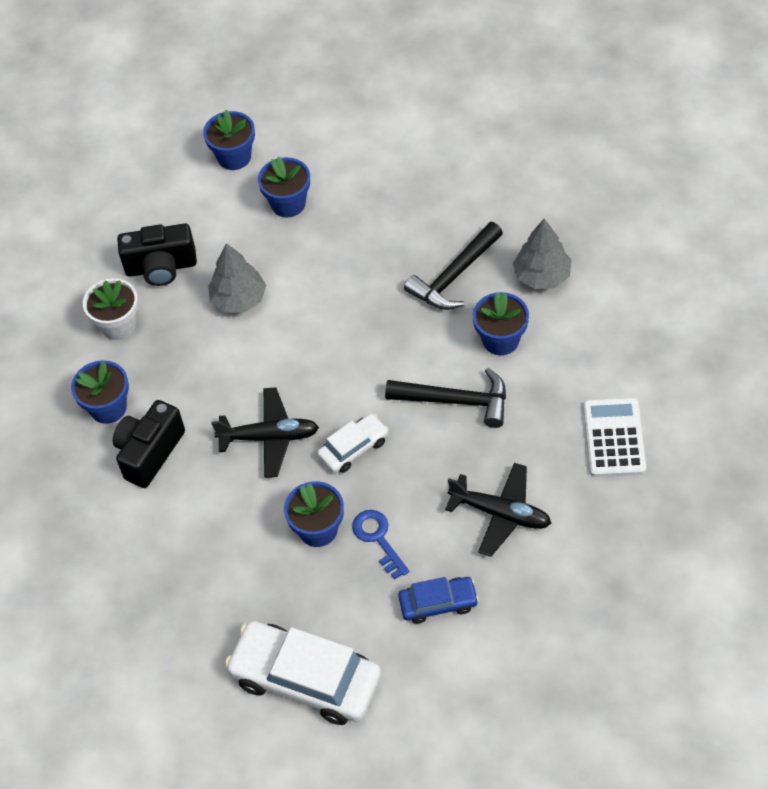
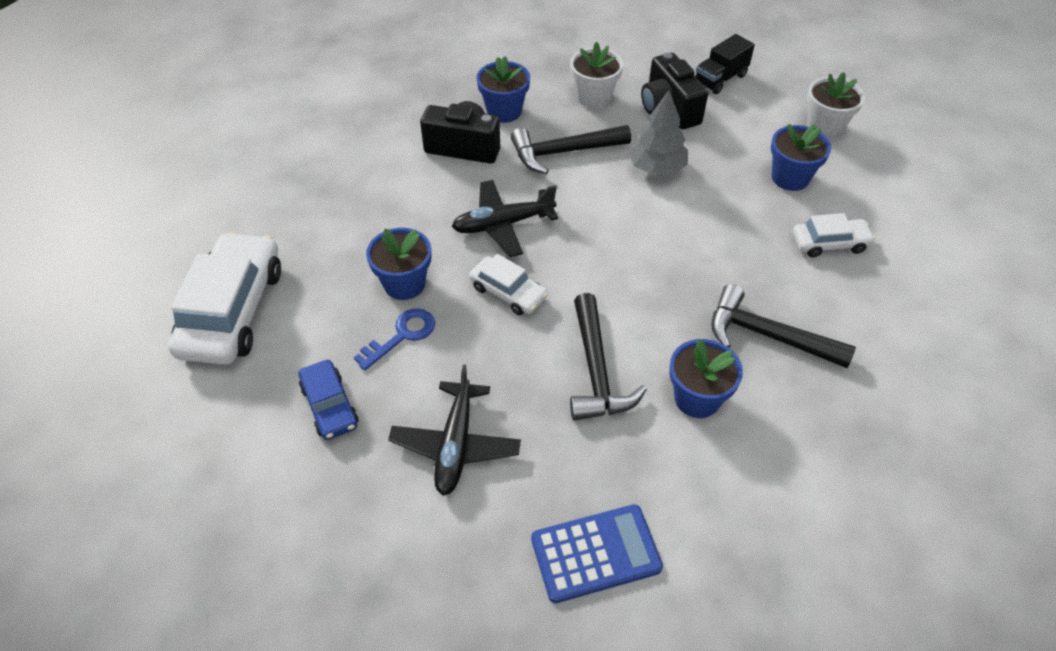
camera: 70 degrees right, 5 degrees down
(134, 214) = (720, 79): none -> black truck
(189, 368) = (564, 152): none -> black hammer
(234, 157) = (824, 127): blue flower pot -> white flower pot
(269, 437) = (503, 224): black plane -> black plane turned 90 degrees clockwise
(373, 202) = (829, 243): none -> white car
(542, 275) = (811, 424): grey tree -> none
(613, 438) = (595, 553): white calculator -> blue calculator

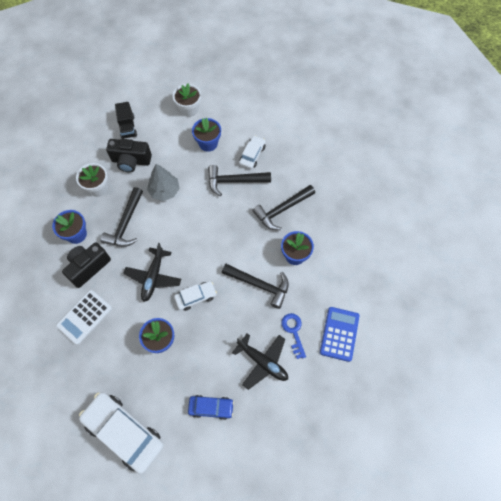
camera: 60 degrees left, 15 degrees up
(385, 180) = (84, 317): none -> white calculator
(401, 336) = (191, 357): blue key -> blue key (293, 332)
(757, 243) = (234, 181): none -> black hammer

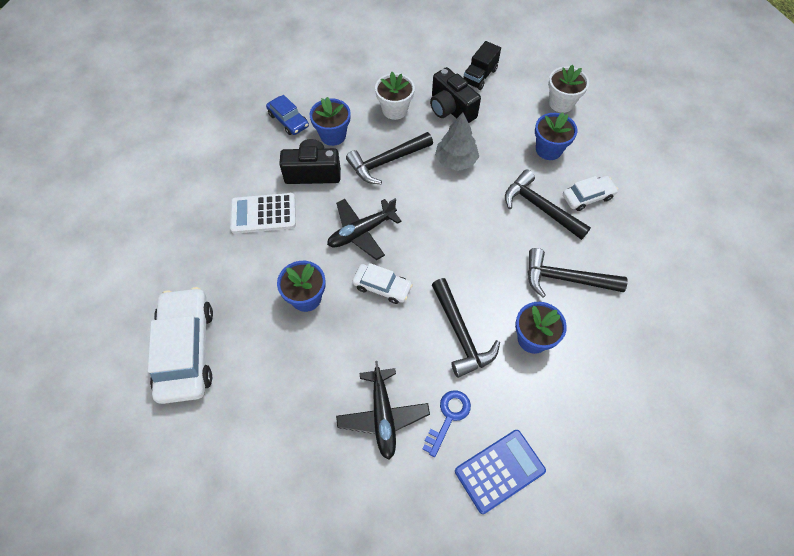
camera: 45 degrees right, 5 degrees down
(211, 407) = (284, 409): blue car -> blue car (288, 120)

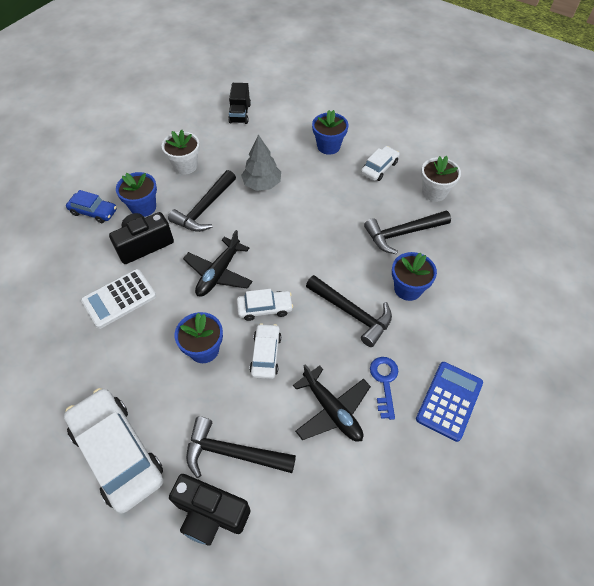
camera: 30 degrees left, 5 degrees down
(356, 331) = (266, 354): none -> white car
(451, 109) = (232, 147): black camera -> black camera (210, 514)
(540, 208) = (350, 191): black hammer -> black hammer (233, 453)
(561, 103) = (316, 109): white flower pot -> white flower pot (434, 192)

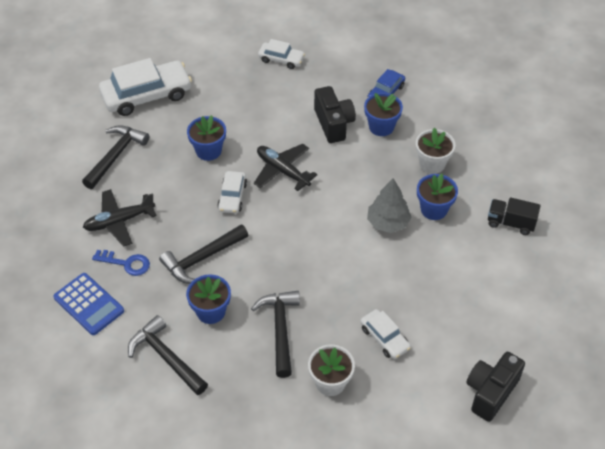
camera: 105 degrees right, 5 degrees down
(119, 299) = (279, 104): white calculator -> none
(205, 208) = (366, 171): black hammer -> black hammer (166, 357)
(210, 514) = (80, 138): black camera -> black camera (490, 392)
(266, 354) = (187, 189): white car -> white car (281, 59)
(328, 146) = (434, 297): blue flower pot -> blue flower pot (434, 209)

